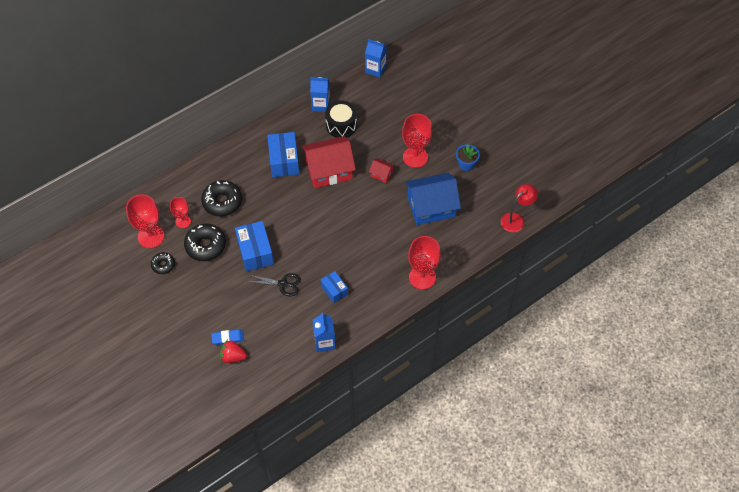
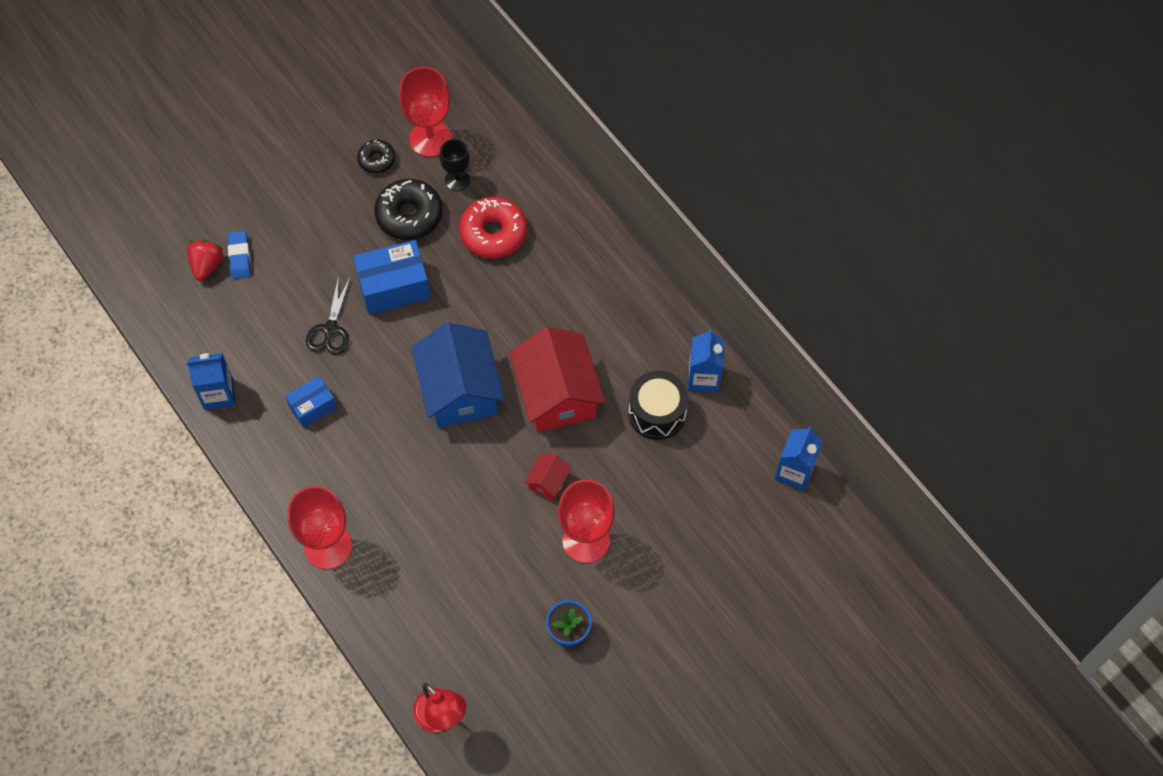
camera: 90 degrees right, 5 degrees up
(183, 221) = (457, 180): red goblet -> black goblet
(222, 202) = (493, 233): black donut -> red donut
(284, 161) = (577, 322): blue box -> none
(431, 207) = (474, 566): blue house -> blue house (460, 390)

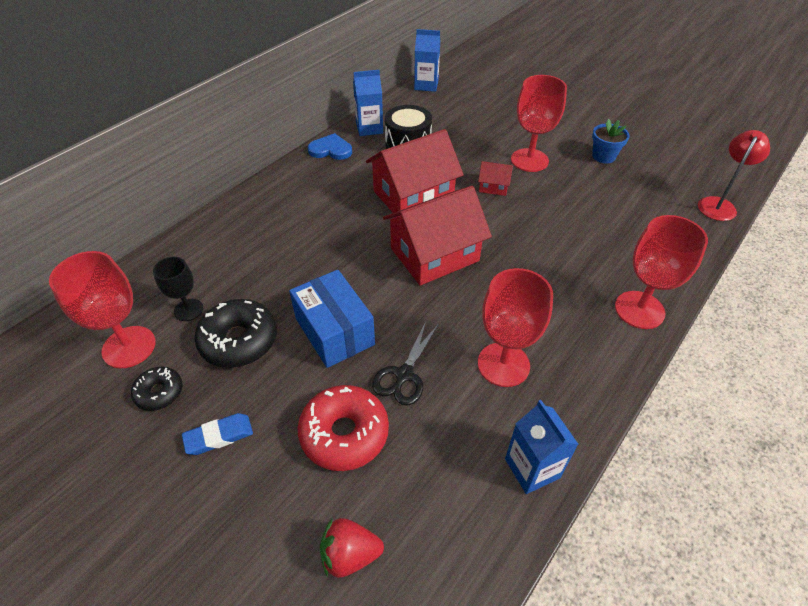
camera: 105 degrees left, 15 degrees down
(239, 256) = (327, 513): blue eraser -> blue eraser (219, 436)
(313, 407) = (503, 364): blue box -> red goblet
(330, 329) = (404, 375): black scissors -> black scissors turned 120 degrees clockwise
(460, 390) = (434, 254): blue house -> red house
(493, 233) = (254, 267): red donut -> red donut (344, 433)
(668, 327) = (331, 149): none -> blue heart

